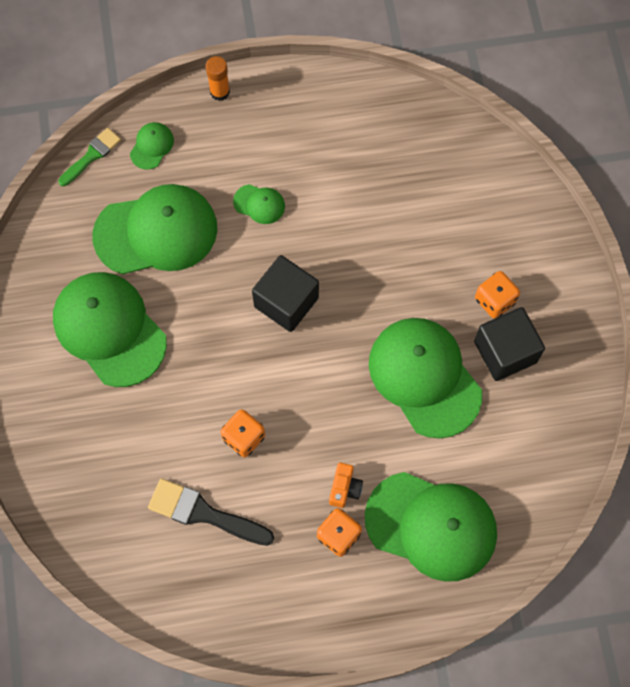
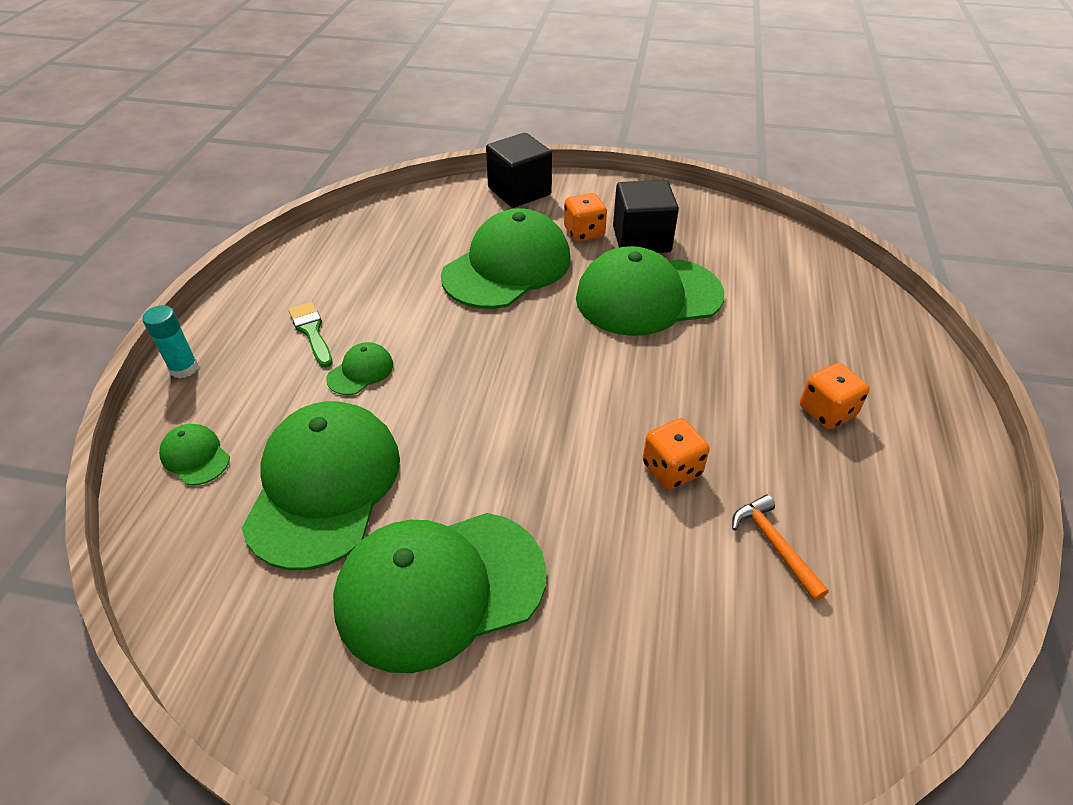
camera: 70 degrees left, 25 degrees down
(92, 155) = (147, 532): green brush -> green brush (311, 332)
(204, 513) = (774, 545): black brush -> orange hammer
(220, 92) = (184, 368): orange glue stick -> turquoise glue stick
(286, 302) = (503, 380): black cube -> black cube (519, 191)
(344, 488) = (765, 391): orange camera -> none
(431, 526) = (825, 334): green cap -> green cap (507, 267)

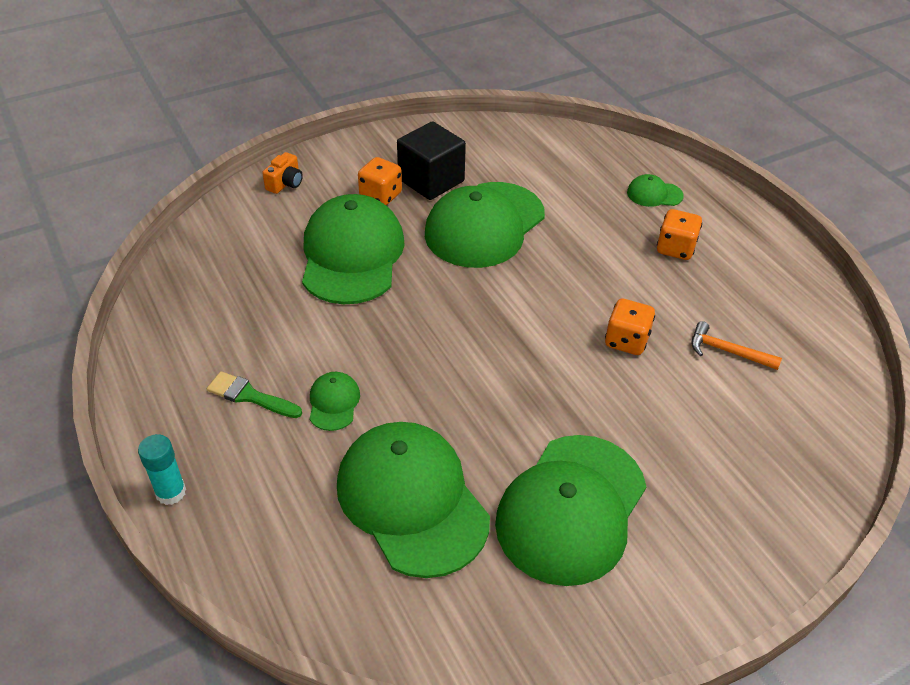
camera: 40 degrees left, 0 degrees up
(195, 456) = (279, 548): green cap -> green cap (654, 194)
(519, 191) = (285, 183): black cube -> orange camera

